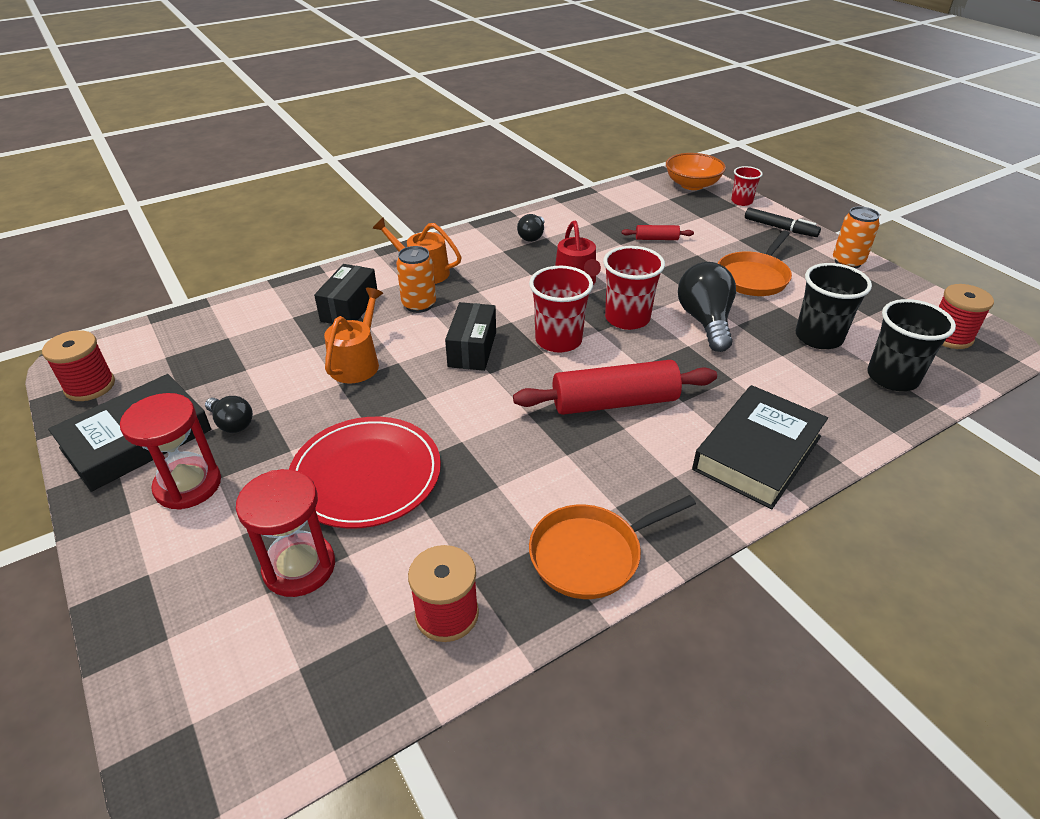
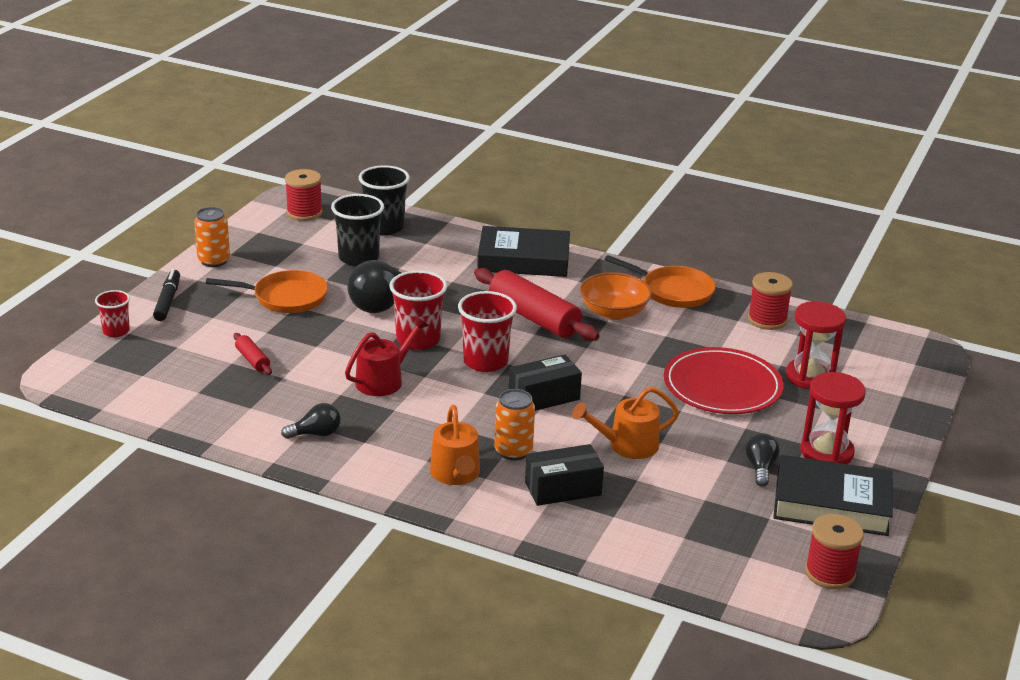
camera: 125 degrees left, 10 degrees down
(692, 185) = (90, 369): orange bowl -> orange bowl (614, 312)

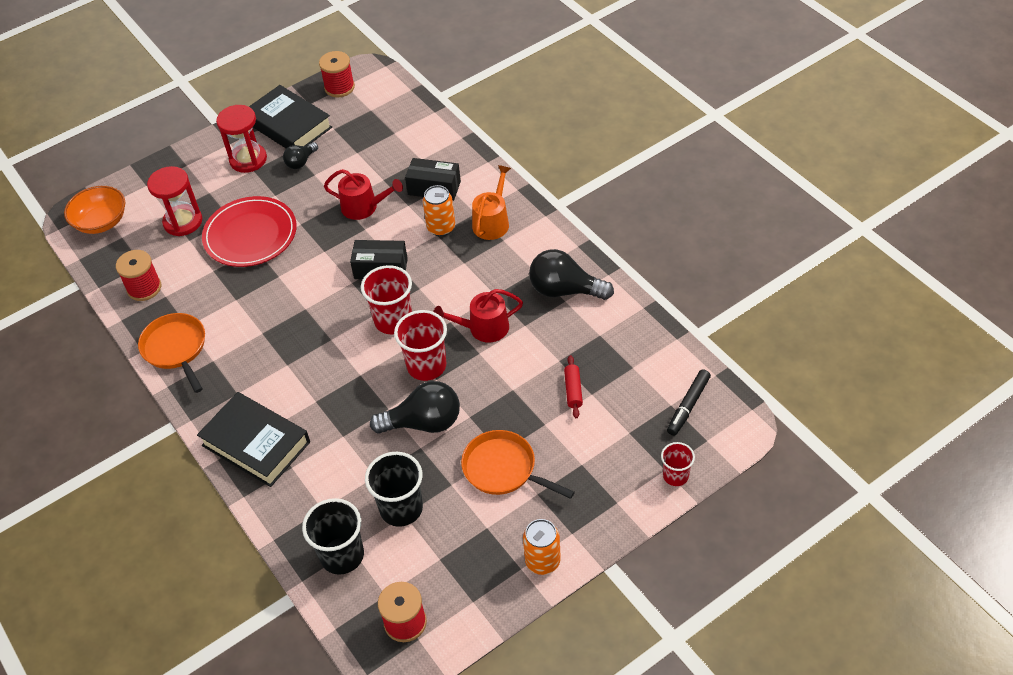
camera: 145 degrees left, 20 degrees up
(167, 301) = (613, 507): black marker -> black marker (688, 406)
(316, 434) = (565, 290): black light bulb -> black light bulb, size x1.80
(534, 318) = (315, 358): red rolling pin -> none
(614, 312) = (247, 341): orange bowl -> orange bowl (101, 222)
(627, 445) = (364, 207): orange watering can -> red watering can

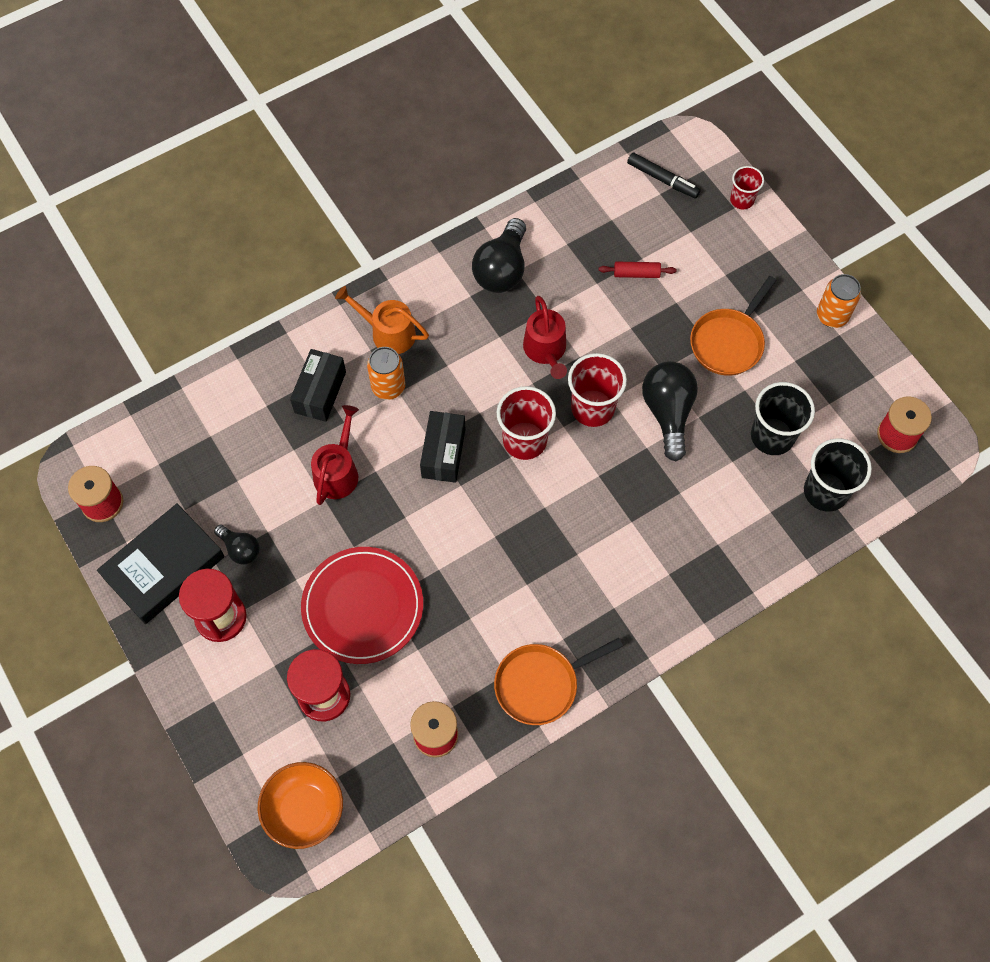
camera: 90 degrees left, 15 degrees up
(256, 444) = (685, 582): black book -> none

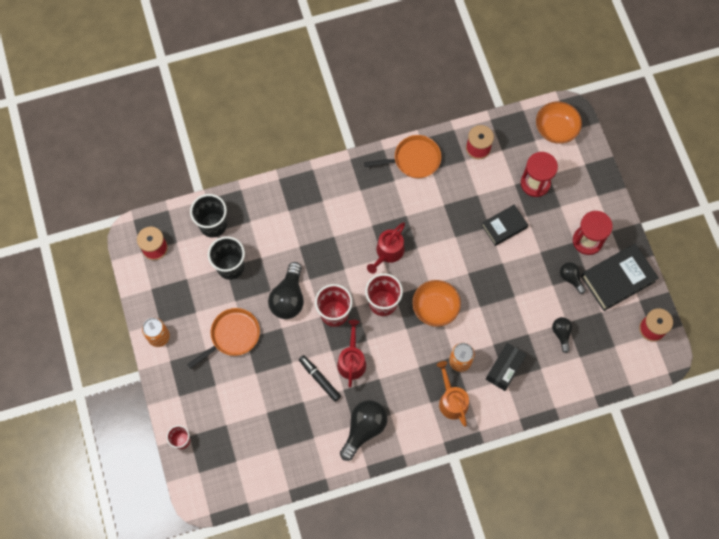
camera: 165 degrees left, 5 degrees up
(243, 461) = (561, 334): none -> black light bulb
(338, 472) = (503, 312): red watering can -> red watering can (388, 252)
(362, 606) = (504, 226): red plate -> black book
(388, 333) = (452, 400): orange watering can -> orange watering can turned 150 degrees counterclockwise
(443, 453) = (435, 307): black box -> orange bowl
(636, 273) = (274, 401): red rolling pin -> none
(662, 179) = (230, 472): black marker -> black marker (319, 379)

